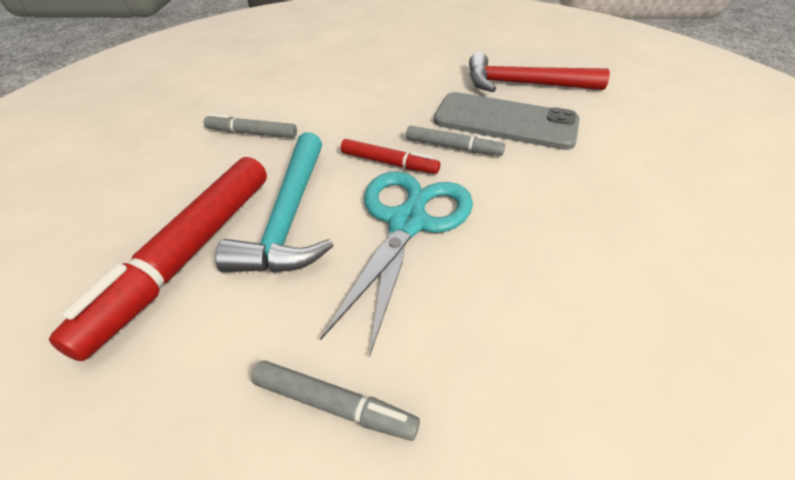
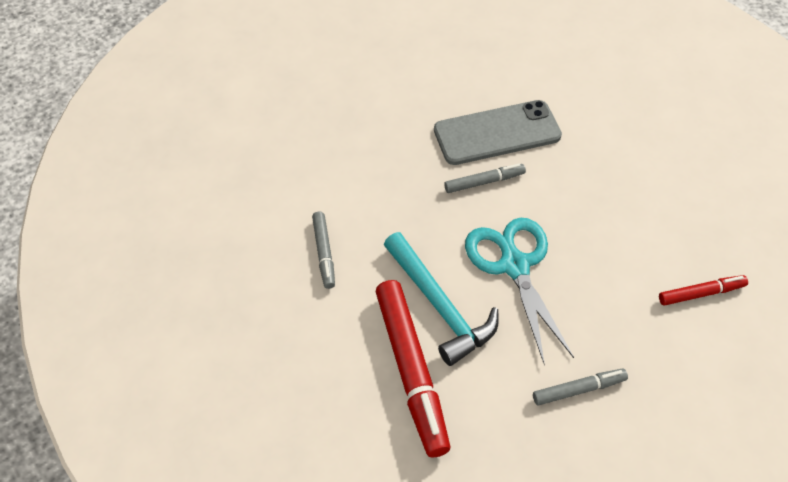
camera: 35 degrees left, 10 degrees up
(252, 133) = (324, 253): grey marker -> grey marker turned 75 degrees counterclockwise
(389, 163) = (455, 223): red marker -> red marker (701, 293)
(523, 84) = (476, 78): red hammer -> none

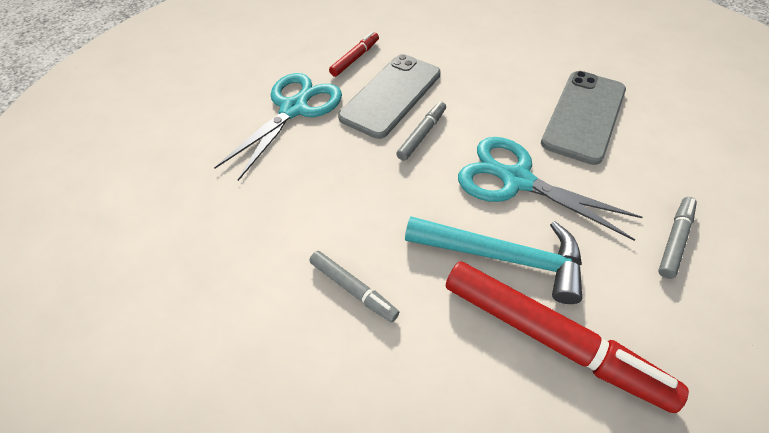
camera: 40 degrees left, 0 degrees up
(410, 96) = (294, 109): none -> turquoise scissors
(638, 258) = (584, 116): none -> grey phone
(701, 293) = (645, 112): red marker -> red marker (355, 58)

